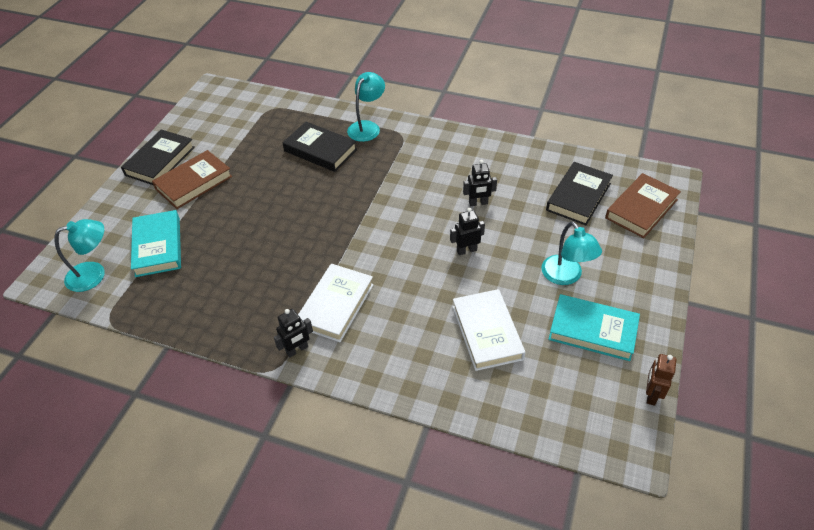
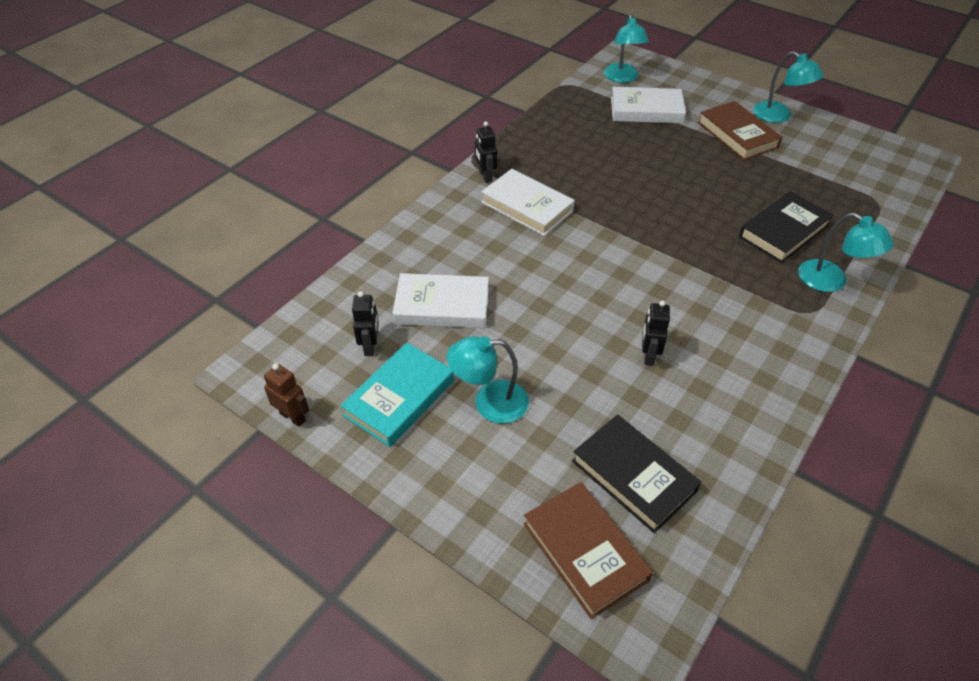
camera: 105 degrees right, 0 degrees up
(158, 246) = (646, 110): turquoise book -> white book
(160, 161) = (778, 116): black book -> turquoise lamp
(466, 250) = (567, 321): black robot -> black robot (370, 346)

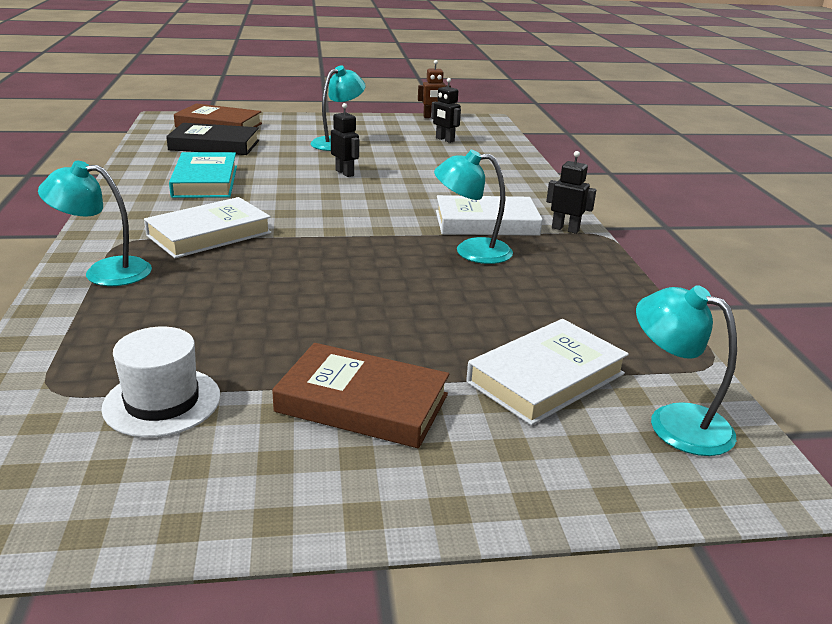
camera: 135 degrees right, 20 degrees down
(399, 398) = (391, 132): turquoise book -> turquoise book (205, 181)
(442, 306) = (437, 161): white book -> white book (209, 234)
(648, 355) = (255, 182): black robot -> black robot (345, 173)
(778, 116) = (323, 487): turquoise lamp -> turquoise lamp (471, 251)
(783, 231) = (190, 297): black book -> none
(826, 173) = (162, 402): none -> white hat

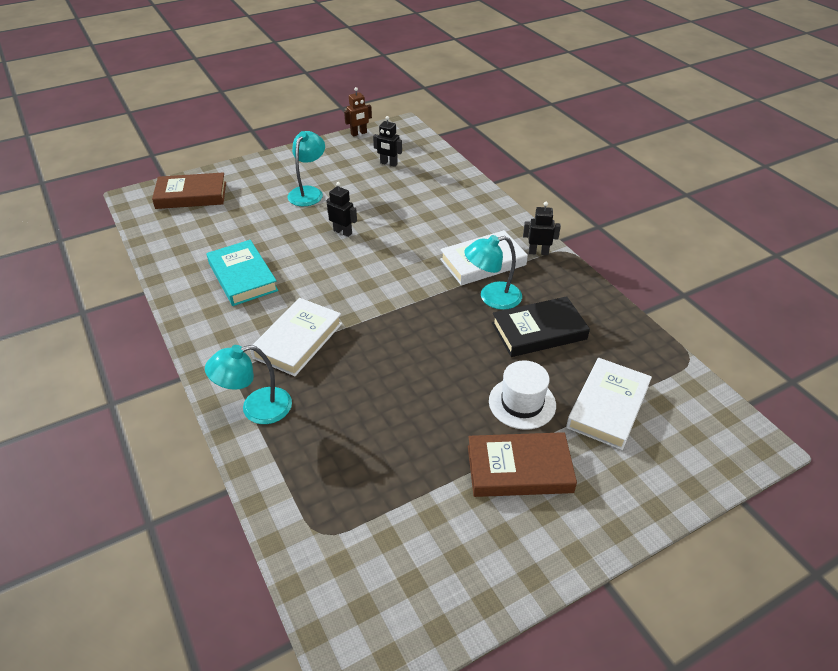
camera: 20 degrees left, 15 degrees up
(162, 402) = (401, 515): white hat -> white hat (522, 403)
(214, 145) = (210, 225): black book -> black book (539, 331)
(674, 422) = (693, 417): turquoise lamp -> none

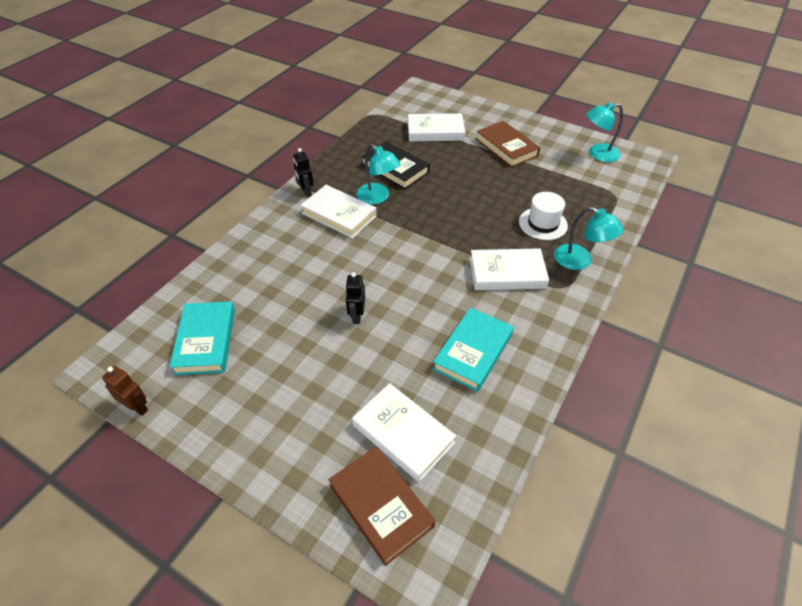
camera: 120 degrees left, 5 degrees up
(222, 218) = (403, 434): none -> white book
(308, 192) = (304, 382): turquoise lamp -> turquoise lamp (598, 154)
(388, 163) = (206, 341): black robot -> turquoise book
(522, 403) = (462, 158): white hat -> white hat (543, 224)

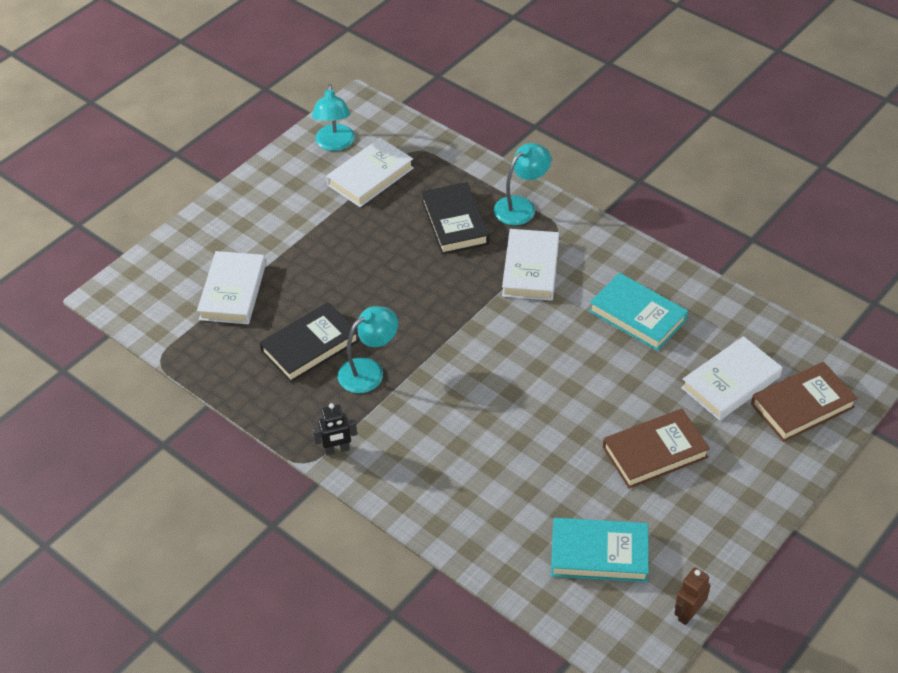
camera: 80 degrees left, 0 degrees up
(339, 214) = (395, 414): white book -> white book (370, 176)
(357, 316) = (577, 408): black robot -> none
(506, 147) = (295, 225): brown book -> brown book (655, 452)
(543, 224) = (455, 222): white hat -> black book

